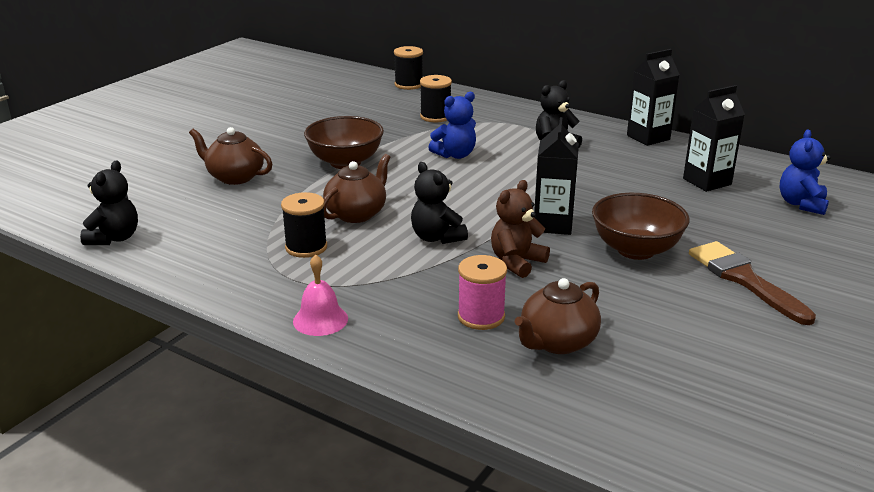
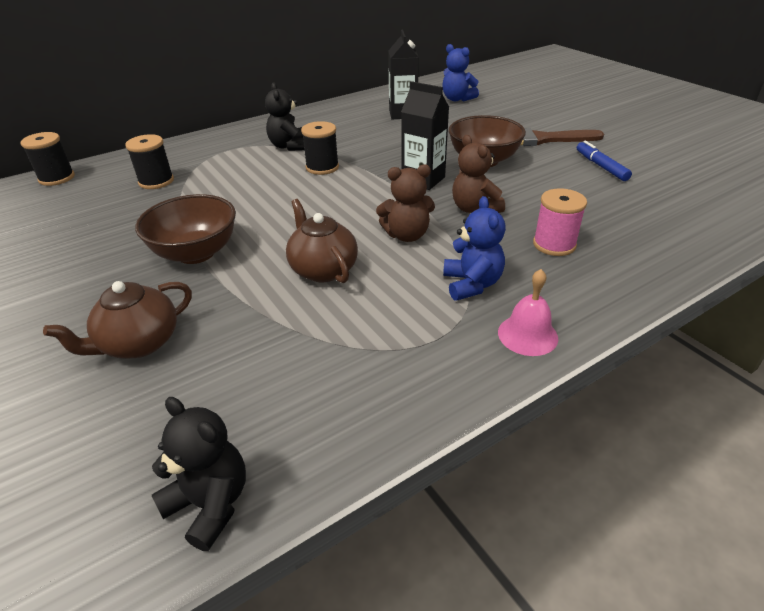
camera: 65 degrees left, 10 degrees up
(306, 247) = (371, 317): black spool -> black spool (322, 167)
(437, 237) = (407, 235): black teddy bear -> brown teddy bear
(455, 155) = (252, 190): blue teddy bear -> blue teddy bear (471, 284)
(557, 342) = (602, 221): brown teapot -> none
(648, 137) = (314, 112): black carton -> none
(708, 330) = (601, 166): none -> blue marker

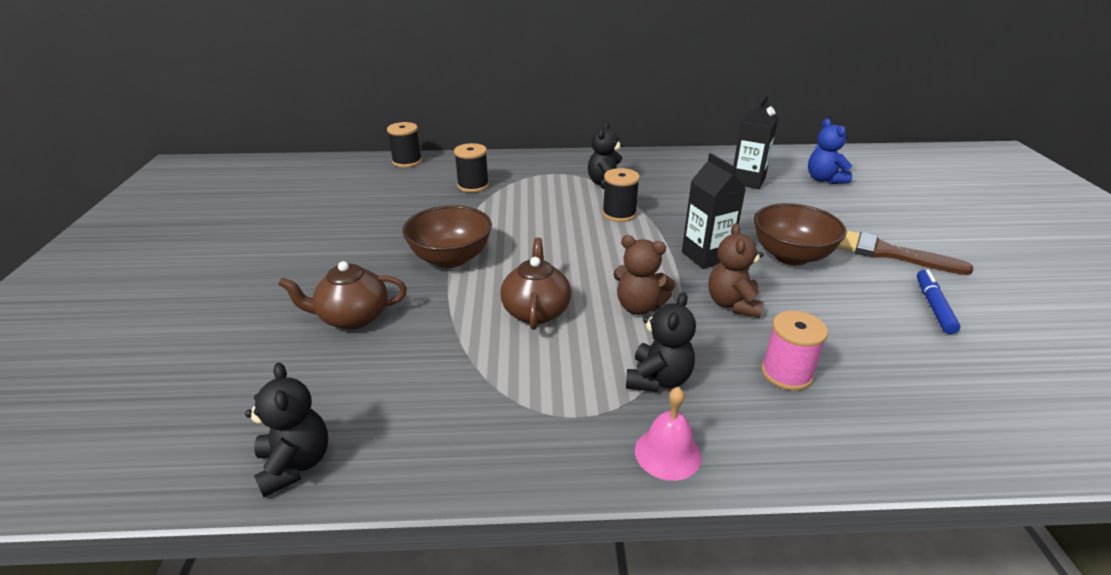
camera: 30 degrees right, 5 degrees down
(471, 284) = (658, 379): blue teddy bear -> black teddy bear

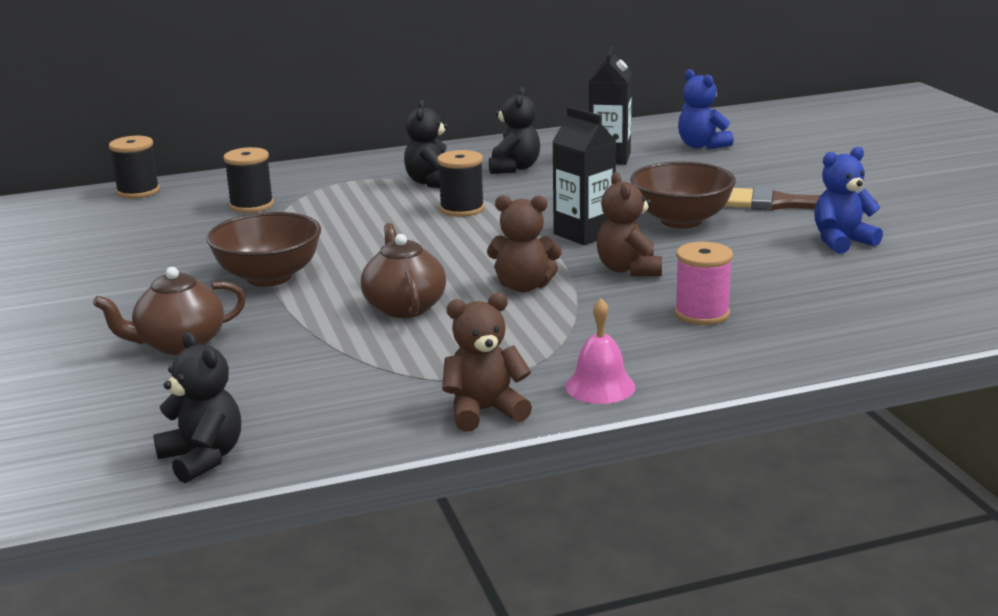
camera: 15 degrees left, 10 degrees down
(552, 462) = (484, 411): none -> brown teddy bear
(658, 379) = (569, 338): black teddy bear -> black teddy bear (514, 168)
(933, 306) = (841, 242): blue marker -> blue teddy bear

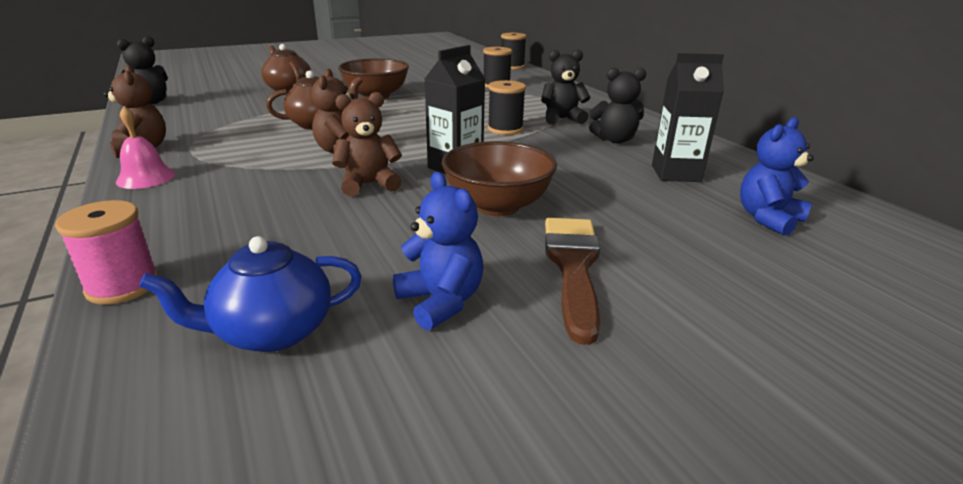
camera: 80 degrees right, 5 degrees up
(702, 314) = (255, 213): pink spool -> pink spool (123, 286)
(893, 288) = (272, 331): none -> blue teapot

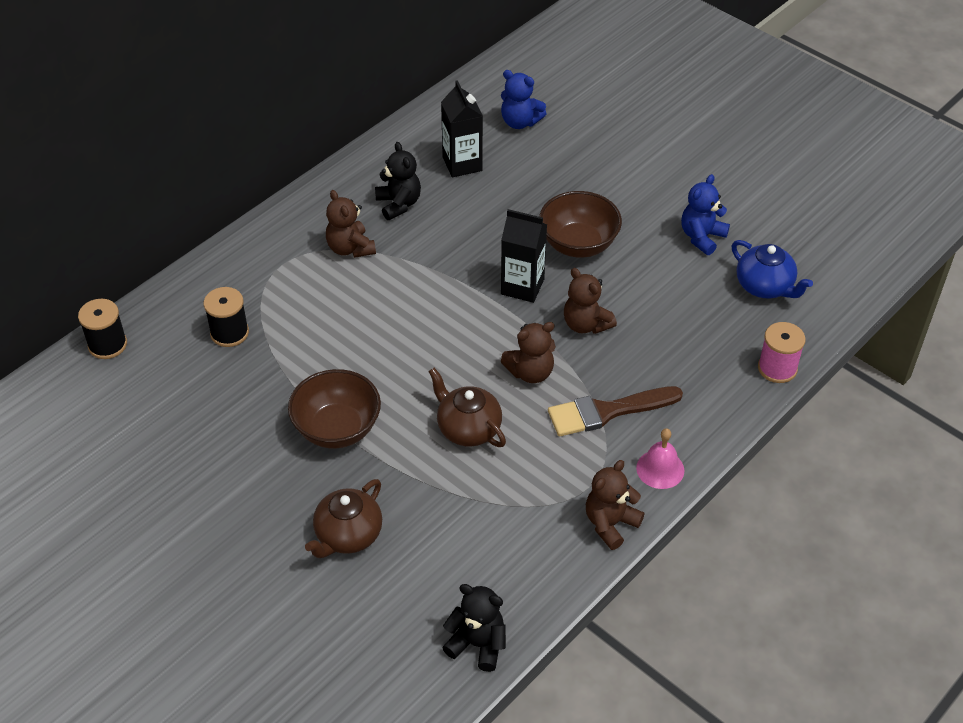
camera: 110 degrees left, 20 degrees up
(505, 129) = (405, 281): black spool -> none
(562, 119) = (350, 248): black teddy bear -> brown teddy bear
(573, 267) = (635, 196): brown brush -> brown brush (607, 412)

